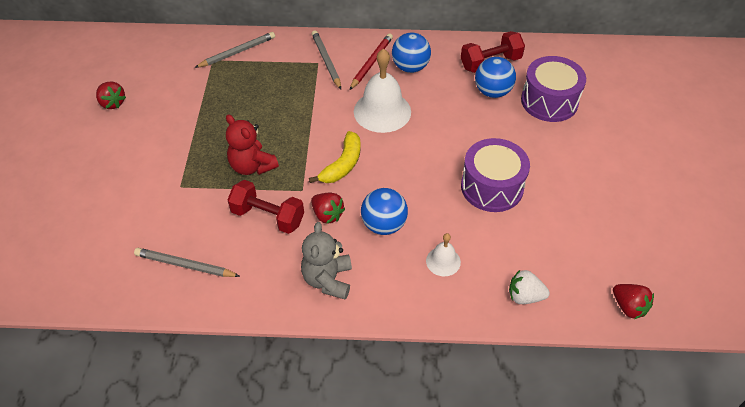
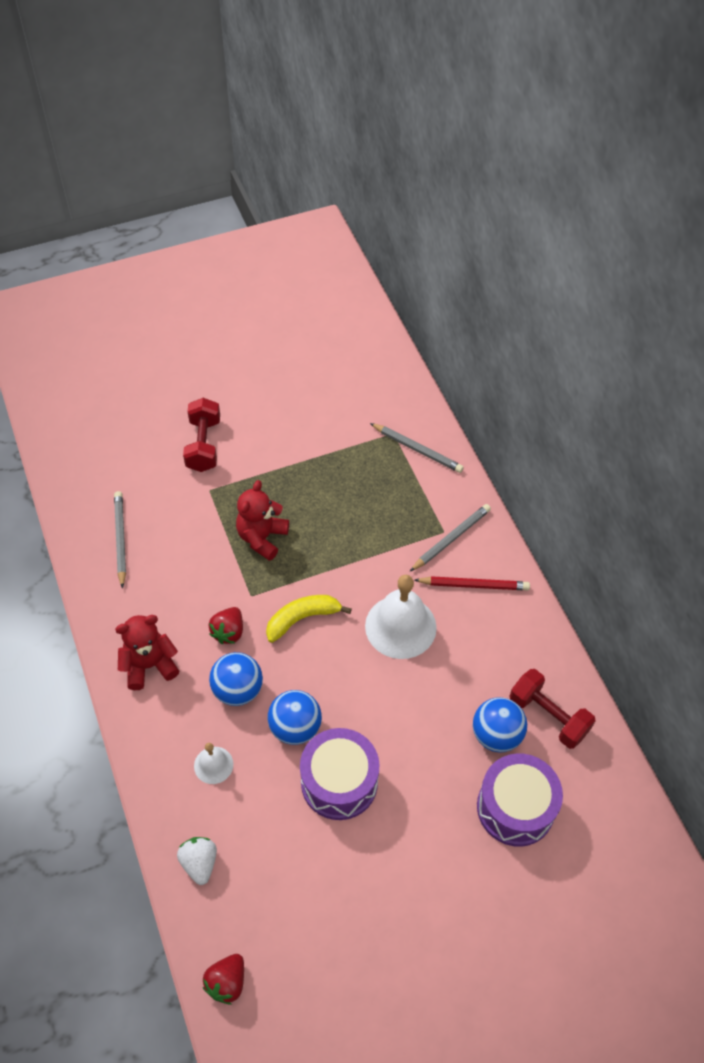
camera: 65 degrees right, 5 degrees up
(112, 103) = (287, 382): red strawberry -> none
(268, 217) = (204, 580): red dumbbell -> red dumbbell (203, 445)
(328, 280) = (149, 665): grey teddy bear -> red teddy bear
(342, 165) = (302, 619): yellow banana -> yellow banana turned 150 degrees clockwise
(410, 67) = (489, 629): blue ball -> blue ball (295, 727)

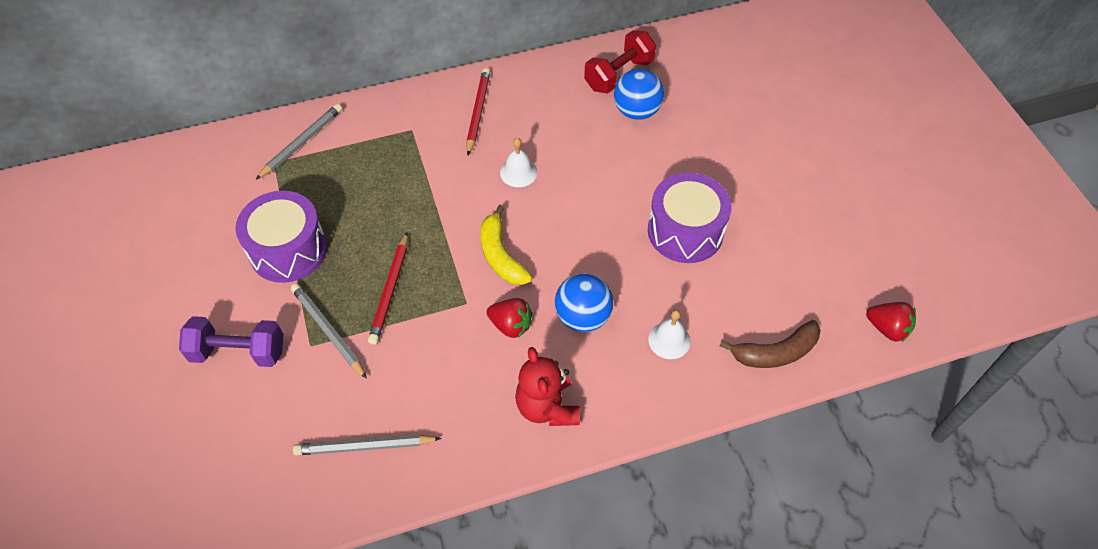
camera: 85 degrees left, 0 degrees up
(199, 863) = (775, 352): white strawberry -> brown banana
(203, 445) = (238, 352): red dumbbell -> purple dumbbell
(262, 538) = (390, 291): red teddy bear -> red pencil
(295, 727) = (627, 266): blue ball -> none
(400, 626) = (518, 172): white bell -> white bell, size x0.51
(451, 538) = (421, 124): grey pencil -> grey pencil (328, 331)
(515, 807) = (705, 105): purple drum -> purple drum (288, 250)

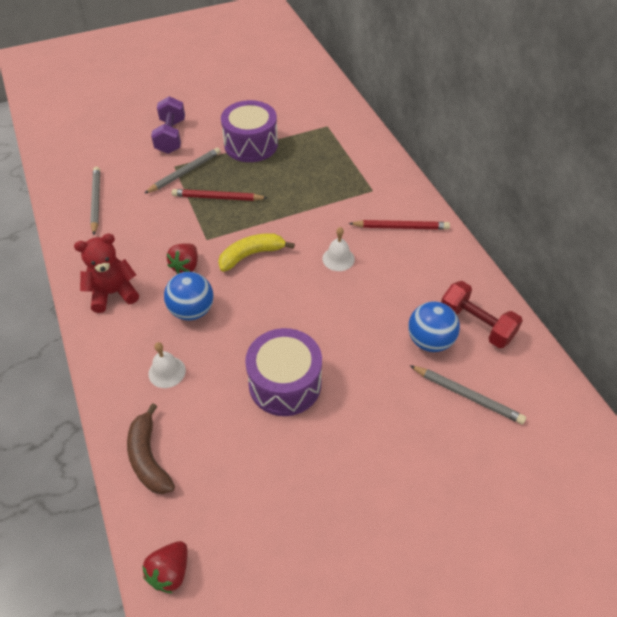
camera: 85 degrees right, 5 degrees down
(302, 142) = (348, 136): grey pencil -> grey pencil (468, 396)

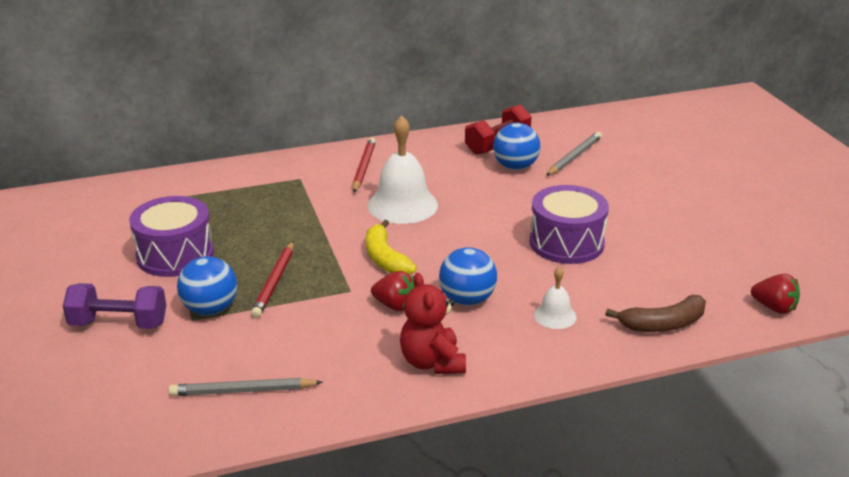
camera: 85 degrees left, 20 degrees down
(185, 172) = (210, 309): grey pencil -> blue ball
(338, 259) = (402, 205): white bell -> white bell, size x1.96

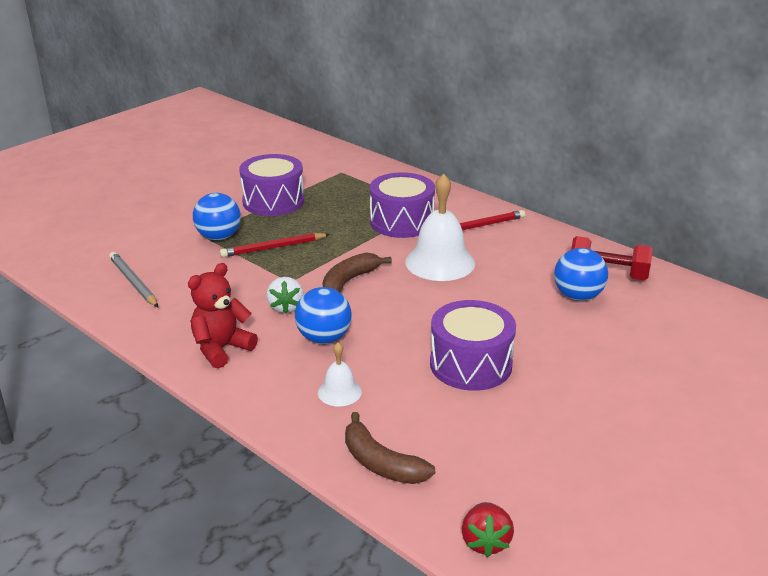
camera: 60 degrees right, 0 degrees up
(119, 324) = (177, 213): purple dumbbell -> none
(310, 199) = (401, 222): none -> purple drum
(385, 258) = (349, 281): yellow banana -> brown banana
(395, 305) = (286, 307): red strawberry -> white strawberry
(574, 157) = (645, 323): grey pencil -> none

